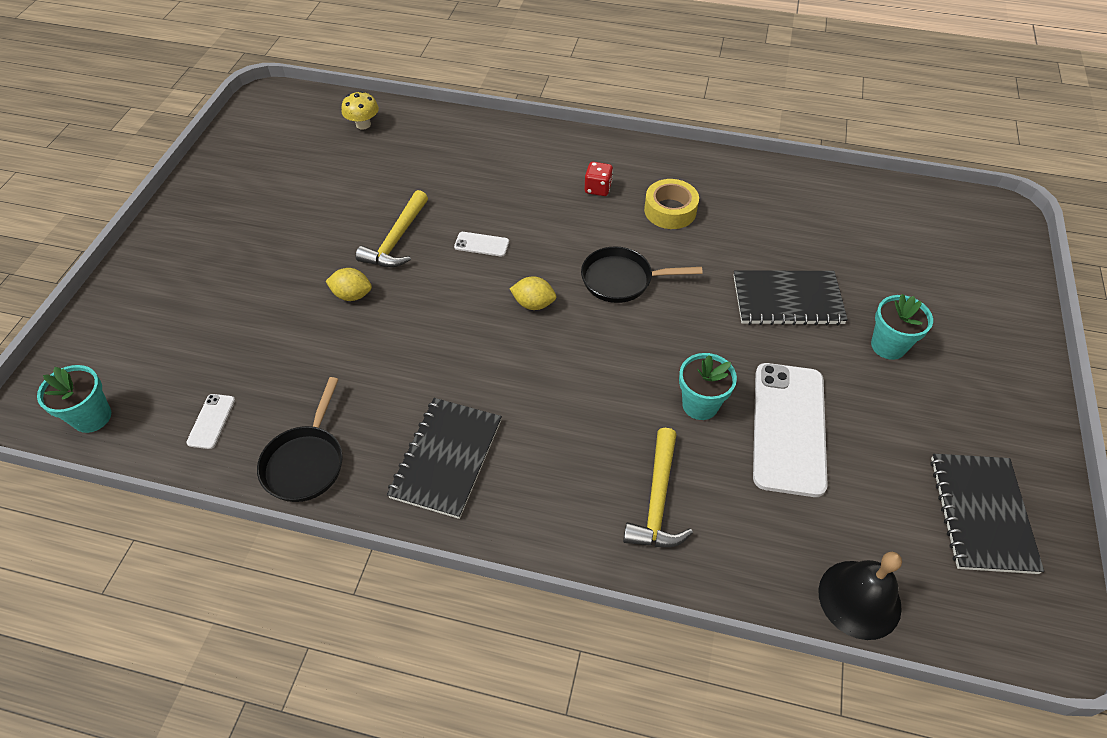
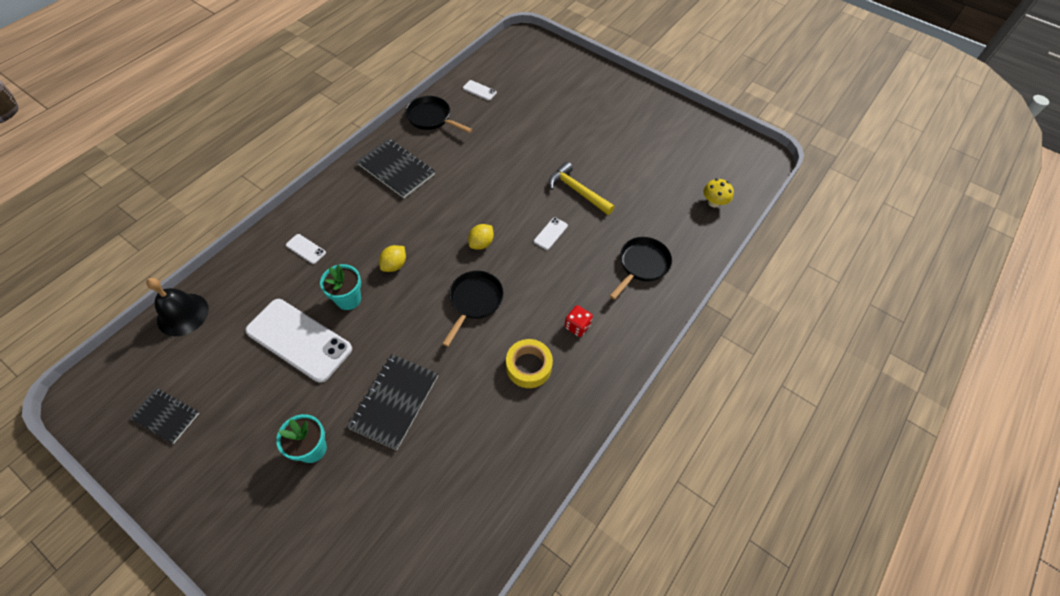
camera: 110 degrees right, 5 degrees up
(92, 417) = (508, 54): turquoise flower pot -> none
(352, 295) = (538, 159): yellow lemon -> yellow lemon (394, 265)
(487, 160) = (641, 265): none -> black pan
(657, 501) = (306, 249): yellow hammer -> white phone
(981, 514) = (166, 416): black notebook -> black notebook, size x0.64

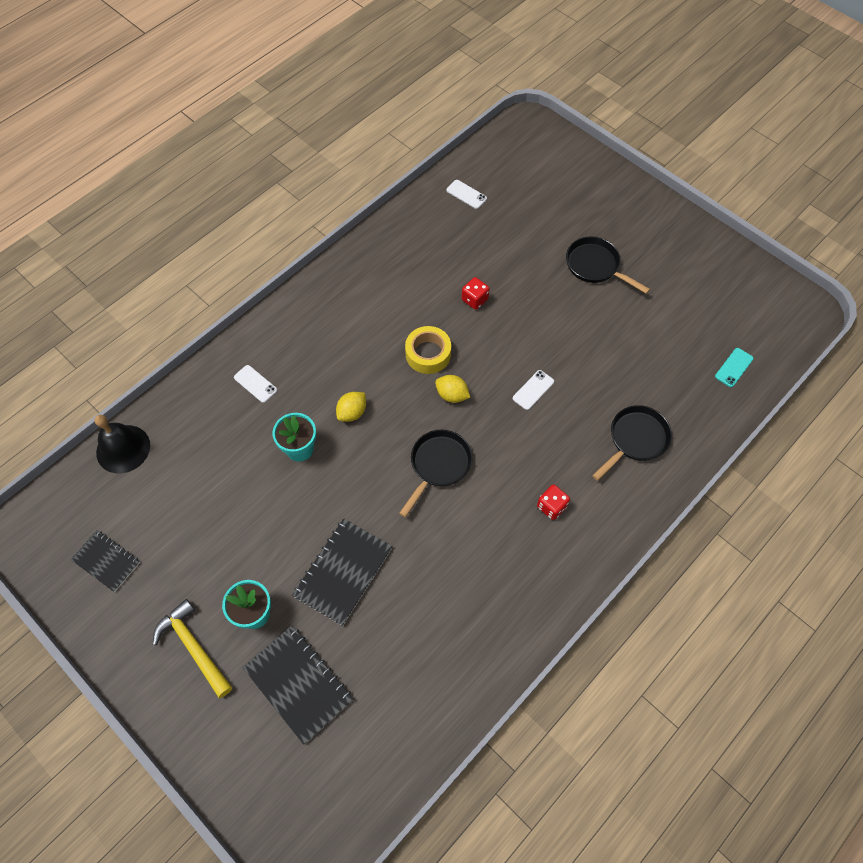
camera: 10 degrees right, 5 degrees up
(299, 340) = (245, 491): white phone -> none
(396, 169) = (361, 293): black notebook -> black notebook (298, 684)
(431, 118) = (406, 228): black pan -> black pan (595, 266)
(481, 243) = (452, 395): yellow lemon -> yellow lemon turned 75 degrees clockwise
(494, 168) = (474, 299): none -> red dice
(528, 366) = (492, 548): yellow tape -> yellow tape (428, 354)
(577, 191) = (570, 338): yellow hammer -> yellow hammer (193, 647)
(713, 202) = (734, 367): yellow mushroom -> turquoise phone

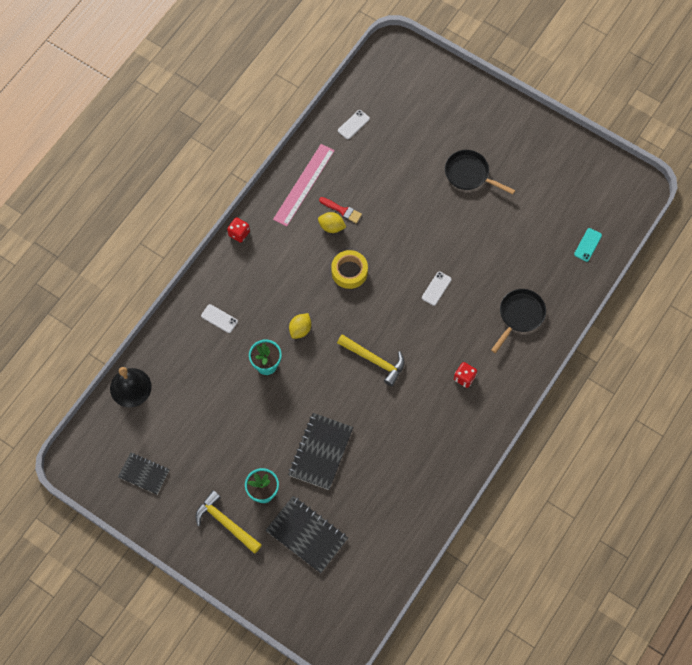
camera: 10 degrees left, 5 degrees up
(394, 249) = (304, 185): none -> pink ruler
(434, 284) = (342, 210): none -> red brush
(438, 465) = (374, 360): black pan -> yellow hammer
(452, 395) = (374, 303): yellow lemon -> yellow lemon (331, 227)
(466, 194) = (353, 124): white phone -> white phone turned 75 degrees counterclockwise
(474, 299) = (377, 219): red dice -> red dice (239, 233)

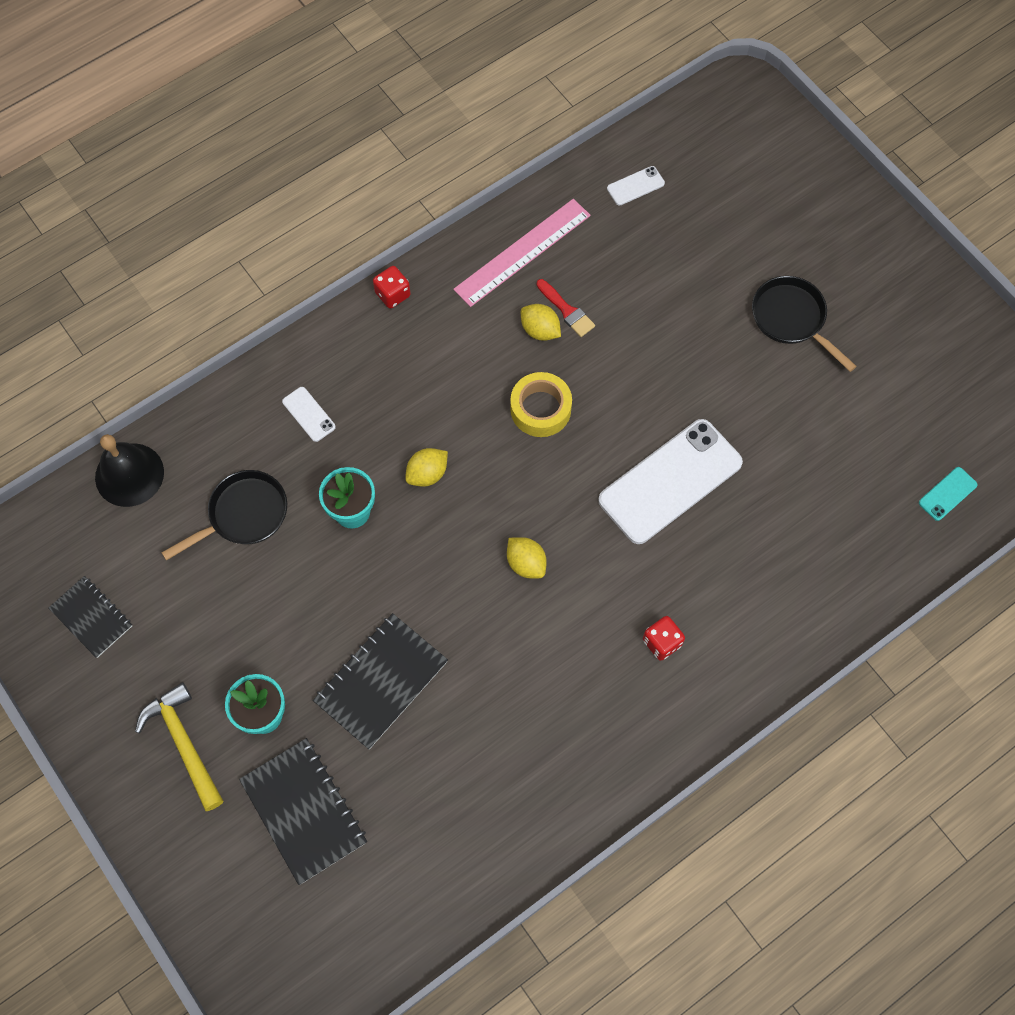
camera: 20 degrees right, 0 degrees up
(374, 360) = (526, 563): yellow hammer -> yellow lemon
(436, 288) = (670, 481): white phone -> white phone, size x2.39
(519, 316) = (791, 572): black pan -> black pan (243, 515)

